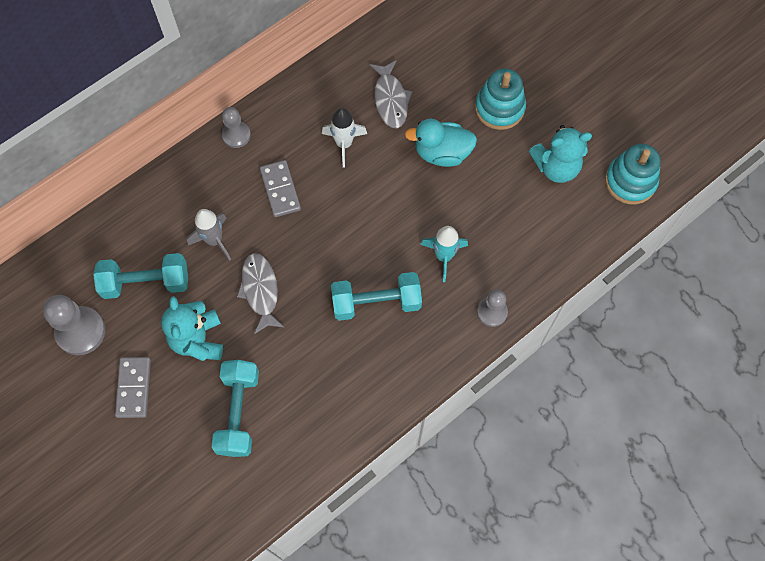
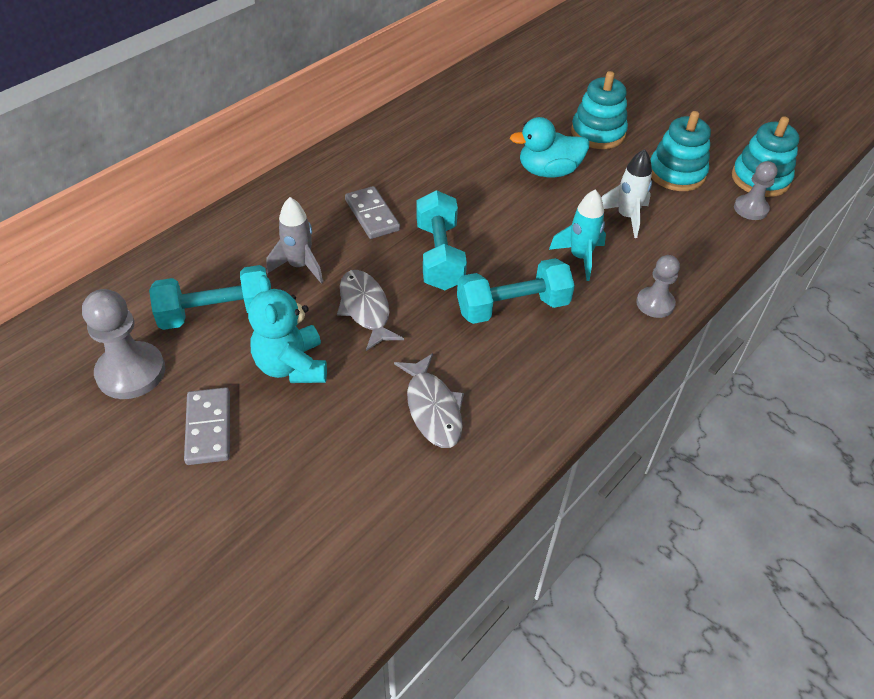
camera: 10 degrees left, 20 degrees down
(236, 135) = (312, 174): grey pawn -> grey pawn (750, 209)
(238, 412) = (359, 441): turquoise dumbbell -> turquoise dumbbell (439, 256)
(344, 144) = (437, 172): white rocket -> white rocket (626, 217)
(390, 99) = (479, 134): grey fish -> grey fish (432, 408)
(556, 167) = (676, 173): turquoise teddy bear -> turquoise stacking toy

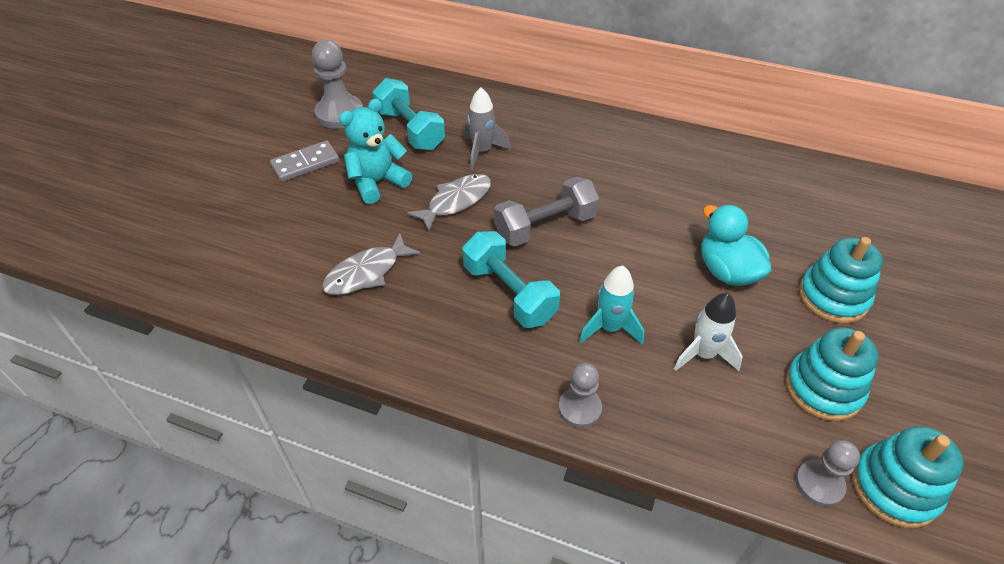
camera: 70 degrees right, 0 degrees up
(372, 215) = (569, 170): grey domino -> none
(439, 256) = (545, 226): turquoise dumbbell -> grey dumbbell

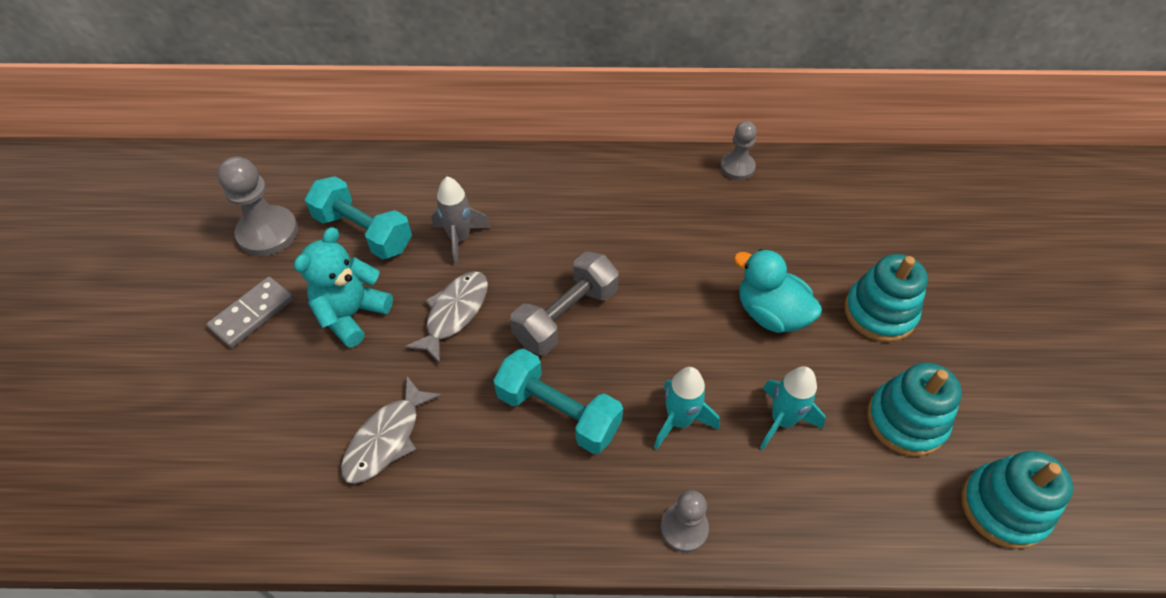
camera: 20 degrees left, 5 degrees up
(703, 354) = (782, 420): white rocket -> turquoise rocket
(819, 484) = (938, 529): grey pawn -> grey pawn (737, 167)

